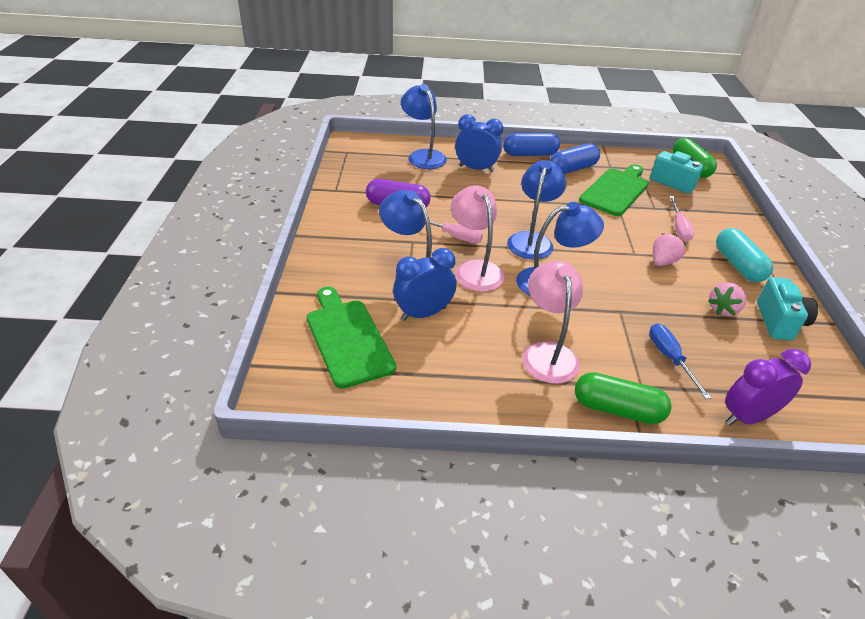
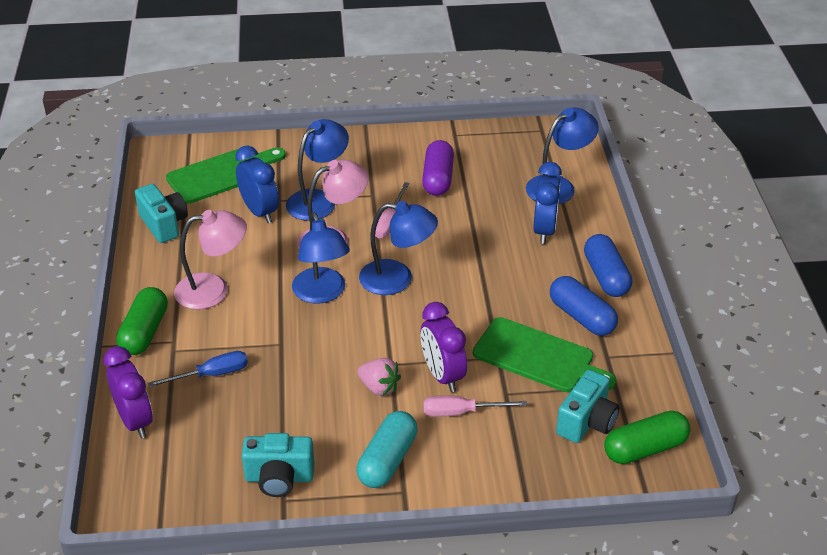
camera: 85 degrees right, 0 degrees up
(432, 391) = (164, 224): none -> turquoise camera
(642, 231) = (442, 375): none -> purple clock
(723, 309) = (295, 430): pink strawberry -> none
(738, 265) = (387, 460): turquoise capsule -> turquoise capsule turned 45 degrees counterclockwise

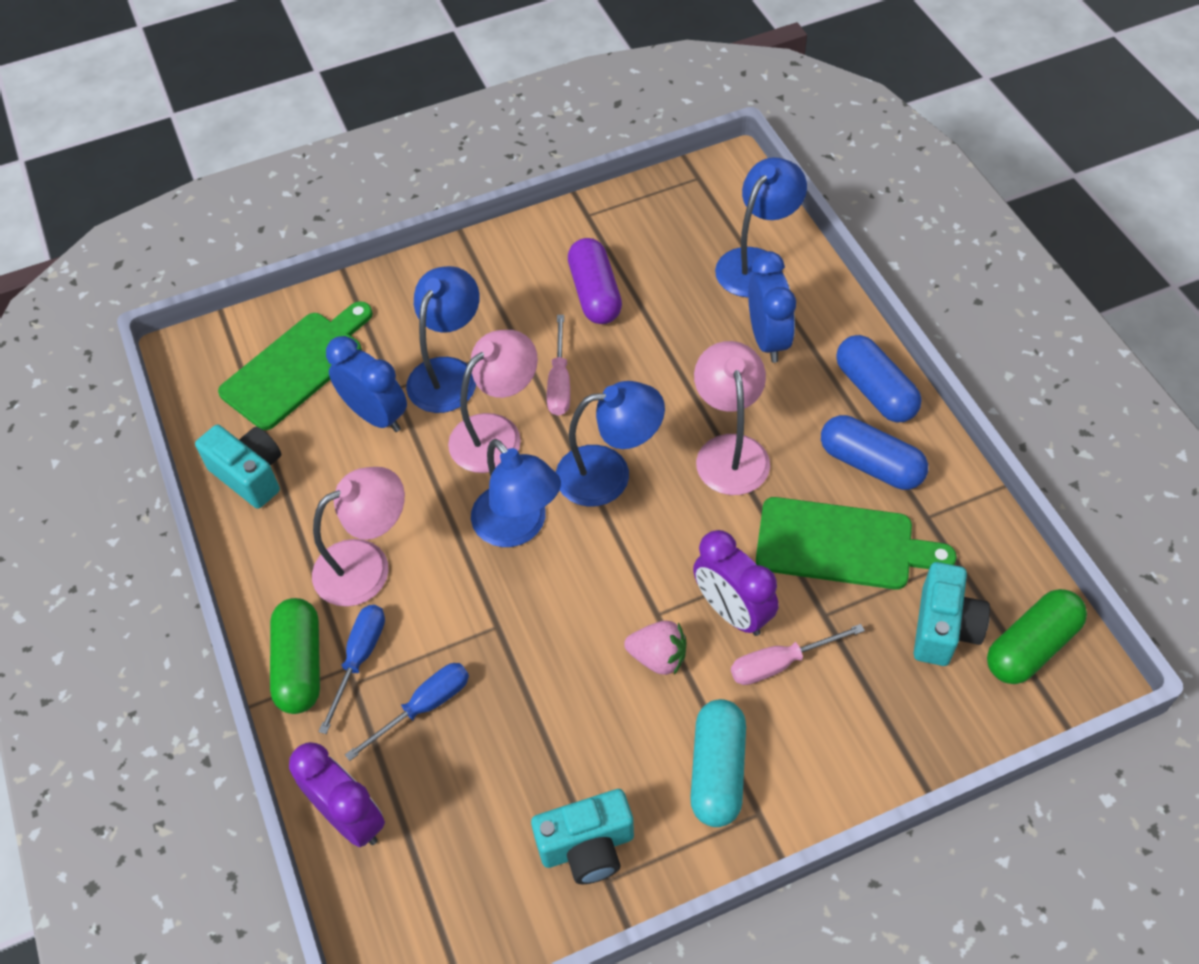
camera: 15 degrees left, 15 degrees up
(183, 338) = (359, 659): none -> blue screwdriver
(486, 286) = (729, 451): none -> pink lamp

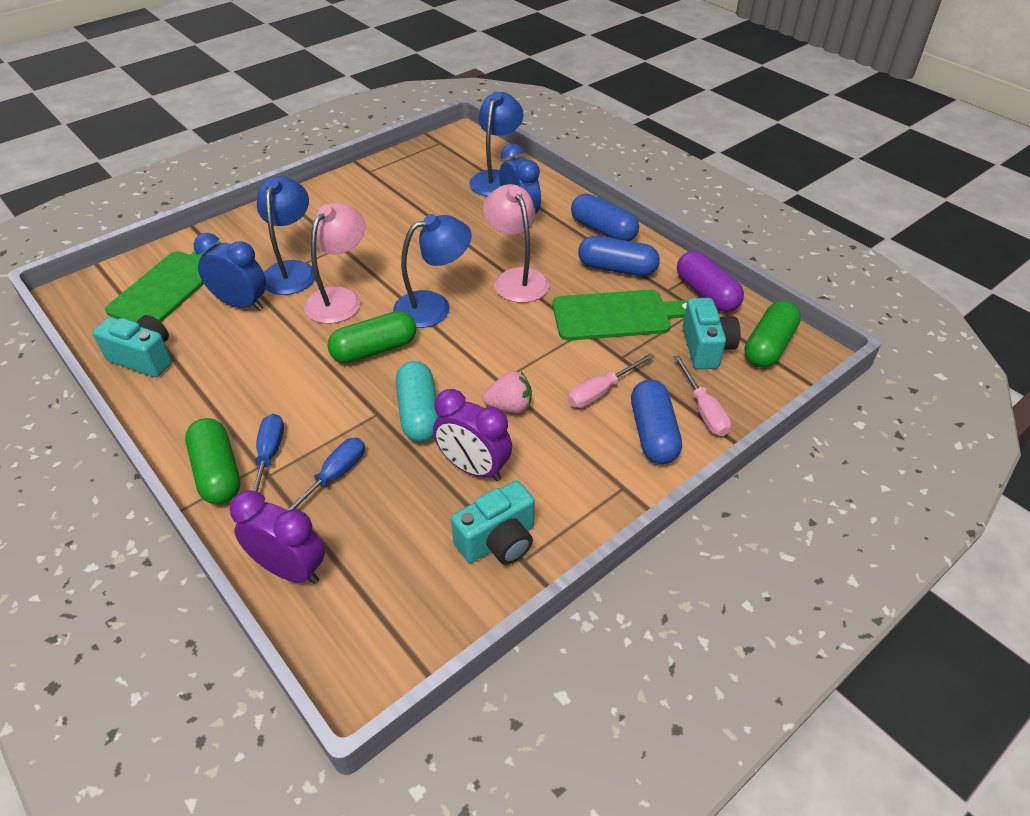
camera: 20 degrees left, 10 degrees down
(366, 565) = (258, 396): pink lamp -> none
(518, 527) = (374, 350): blue lamp -> green capsule
(559, 382) = (378, 262): pink screwdriver -> pink screwdriver (703, 410)
(595, 293) = (388, 210): purple capsule -> purple capsule (706, 294)
(717, 771) = (581, 467): turquoise capsule -> turquoise capsule (419, 413)
(732, 612) = (554, 368): purple clock -> purple clock (473, 468)
(824, 745) = (653, 433): none -> blue capsule

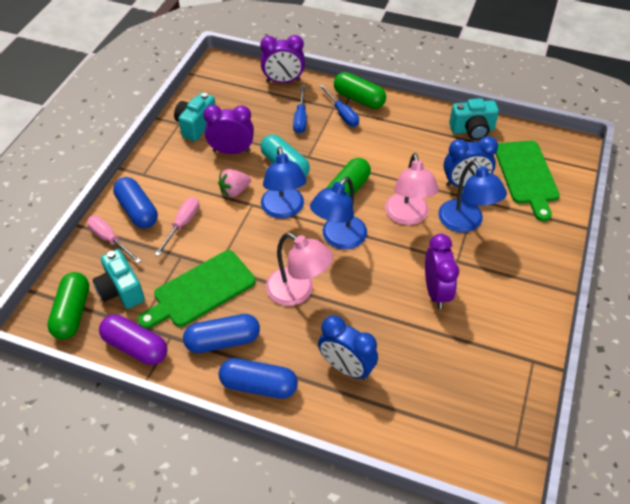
camera: 150 degrees right, 5 degrees up
(389, 233) = (436, 292): none -> purple clock
(496, 178) = (408, 413): blue lamp -> blue lamp (284, 210)

